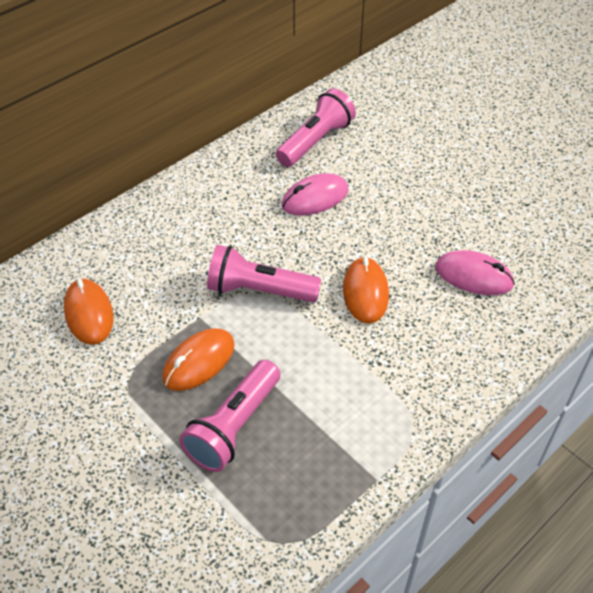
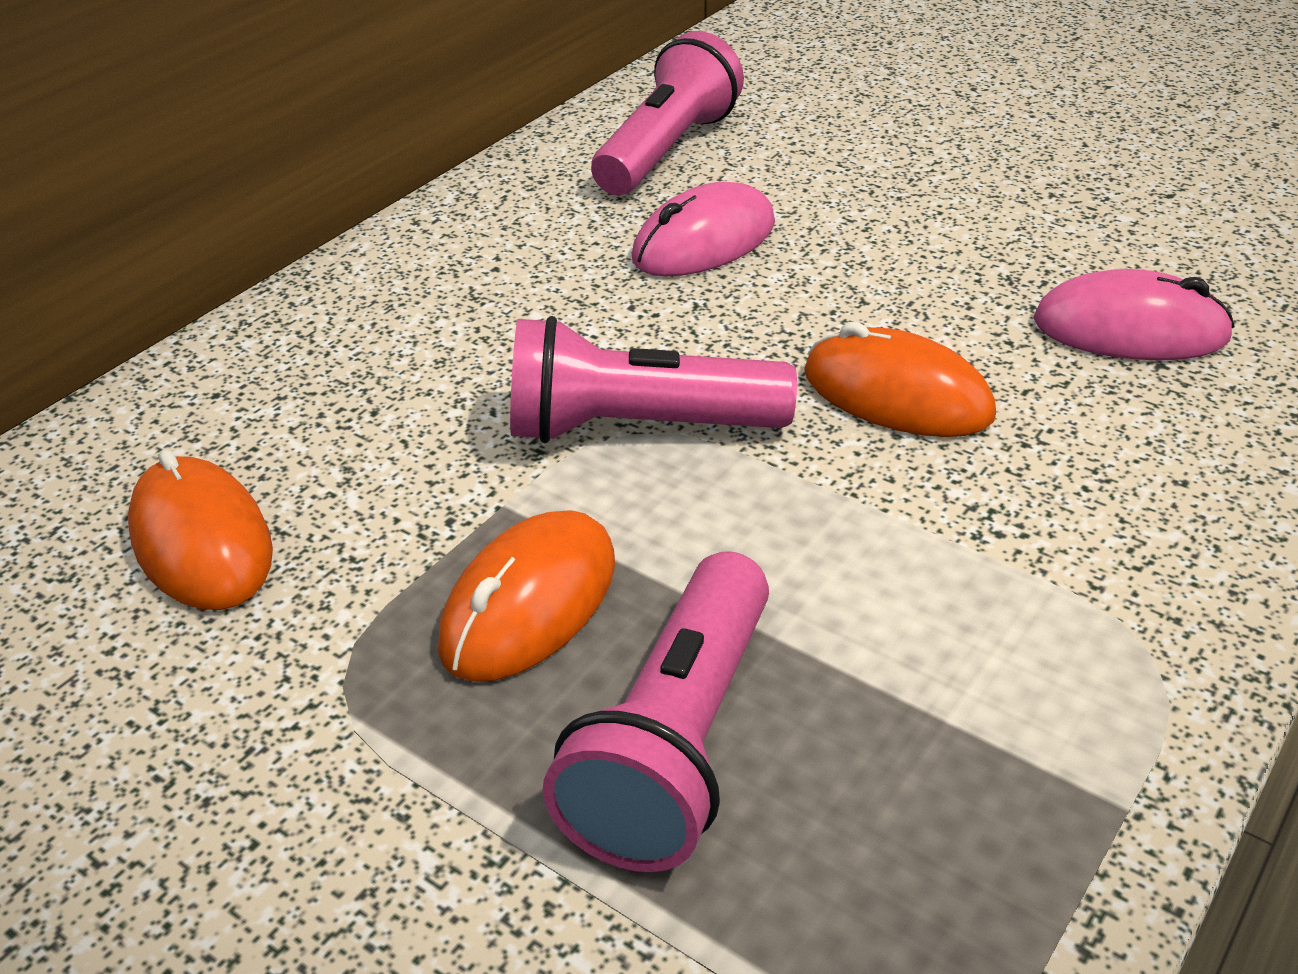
camera: 10 degrees left, 10 degrees down
(365, 292) = (897, 395): orange mouse -> orange mouse turned 45 degrees counterclockwise

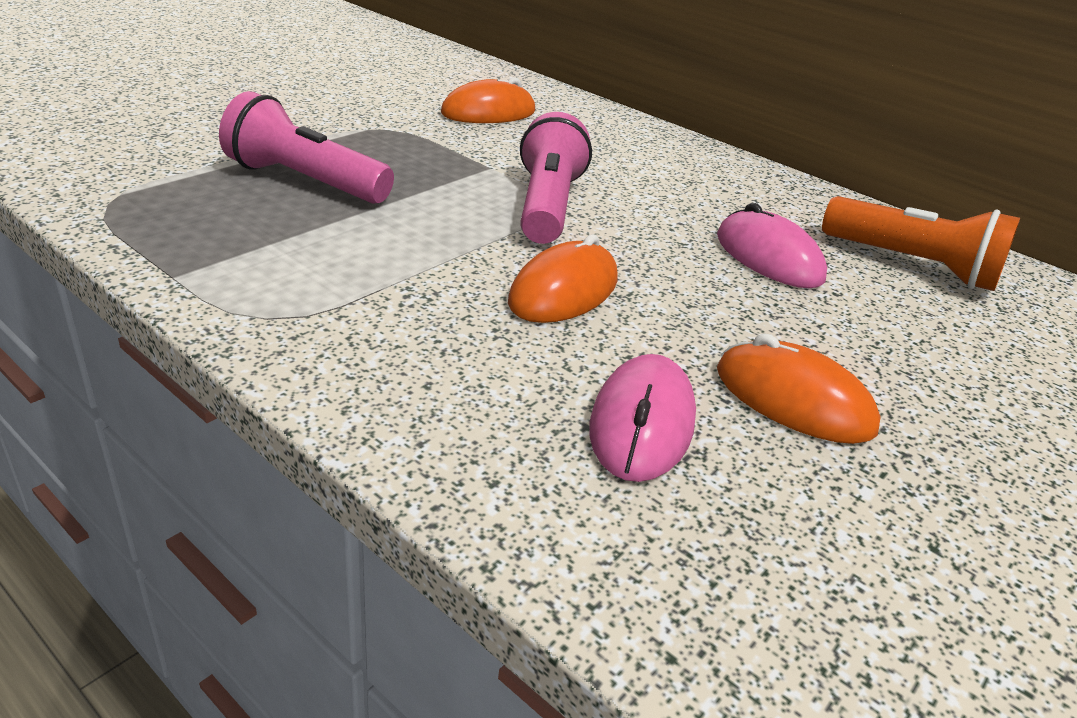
camera: 90 degrees right, 5 degrees down
(530, 604) = (414, 165): orange mouse -> orange mouse (793, 400)
(667, 150) = (913, 265): pink flashlight -> orange flashlight

